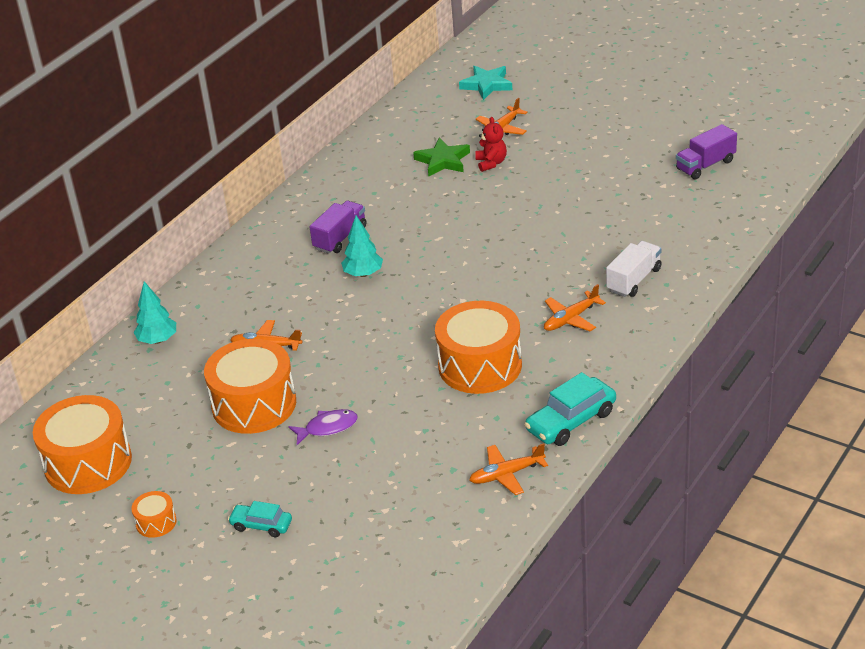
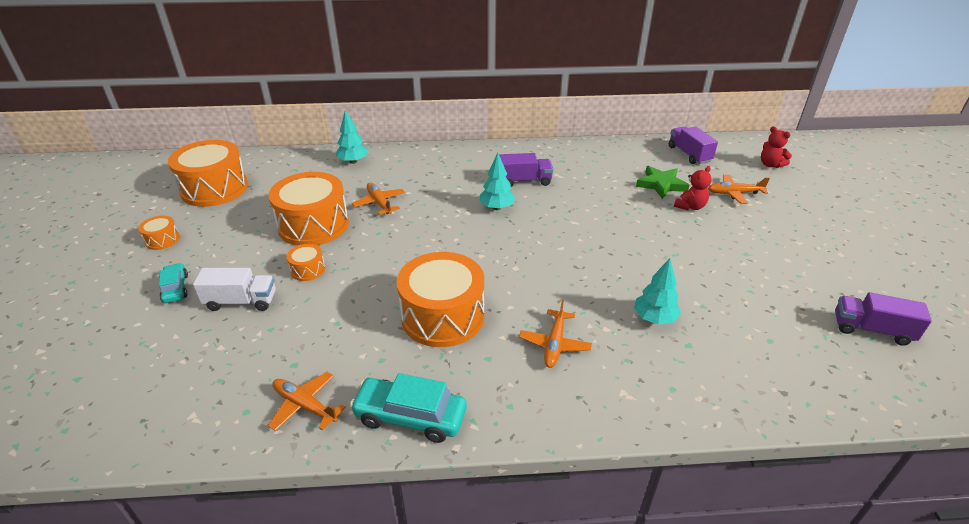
camera: 50 degrees right, 0 degrees up
(327, 428) = (308, 270): purple fish -> orange drum
(417, 118) = (689, 154): none -> purple truck
(487, 85) = (770, 164): turquoise star -> red teddy bear
(571, 318) = (554, 344): orange plane -> orange plane turned 90 degrees counterclockwise
(596, 256) = (654, 318): none -> turquoise tree
(634, 280) = (651, 361): white truck -> white truck (241, 301)

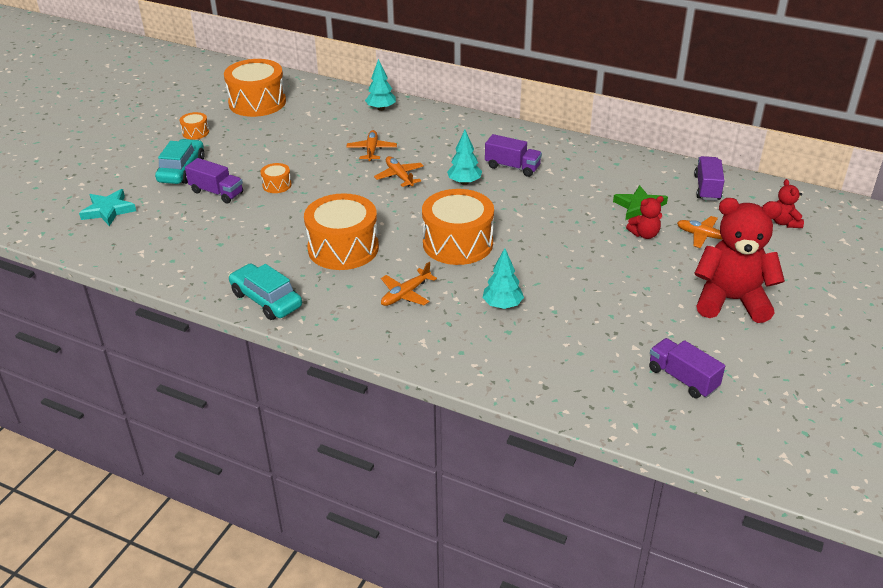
camera: 30 degrees right, 0 degrees up
(105, 375) = (108, 210): none -> turquoise star
(175, 288) = (182, 170): turquoise car -> turquoise car, size x1.66
(241, 301) = (217, 192): white truck -> purple truck
(305, 406) = (208, 270): orange plane -> orange plane (399, 176)
(313, 225) = (307, 153): orange drum -> orange drum (457, 243)
(815, 241) = (731, 300): none -> red teddy bear

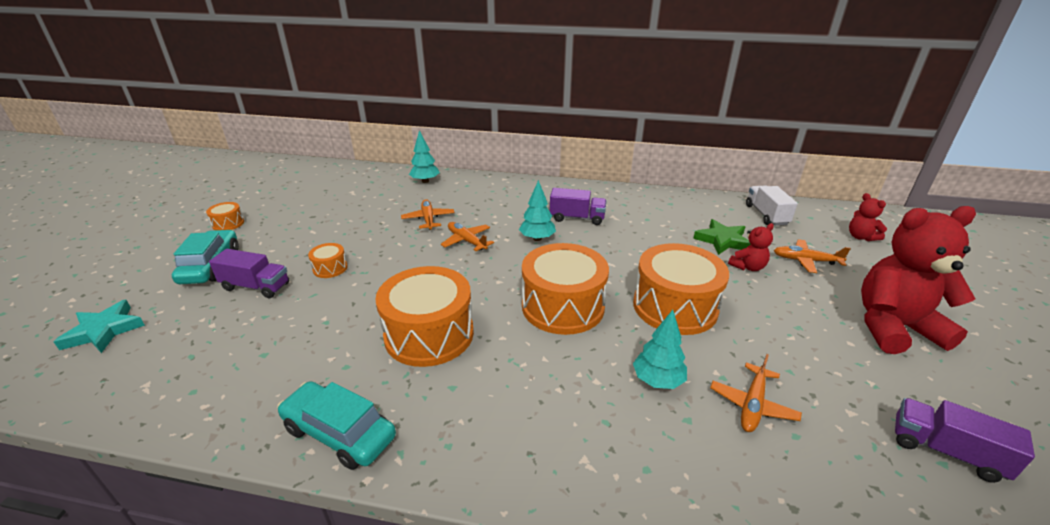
camera: 15 degrees left, 5 degrees down
(257, 102) = (296, 188): orange drum -> orange drum (675, 307)
(405, 294) = (531, 386): orange plane -> orange plane (752, 404)
(707, 188) = (766, 215): purple truck -> white truck

